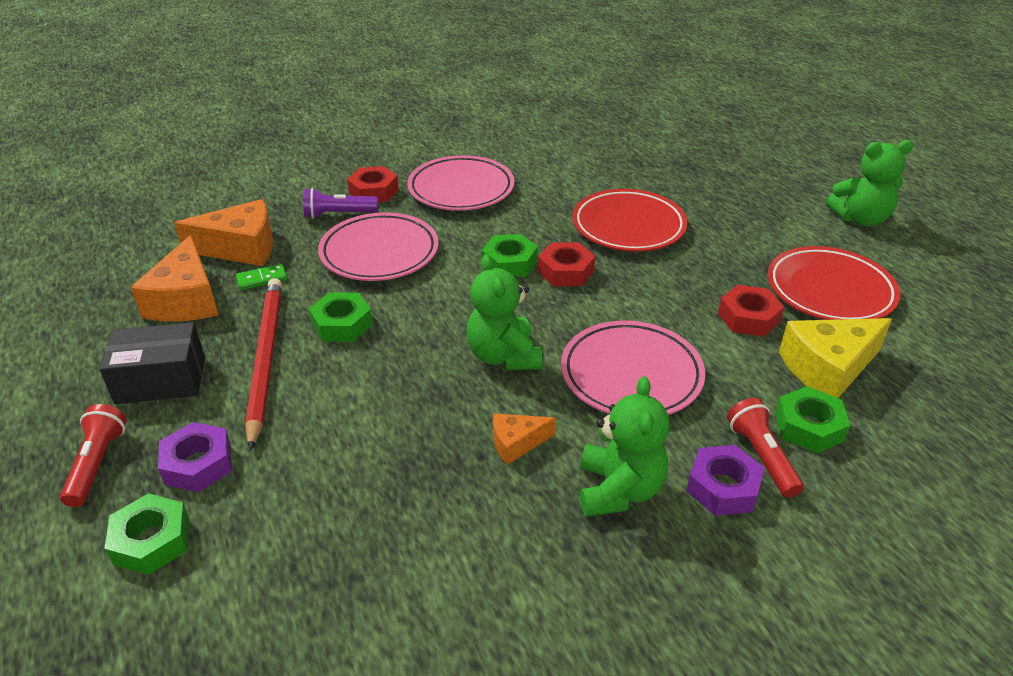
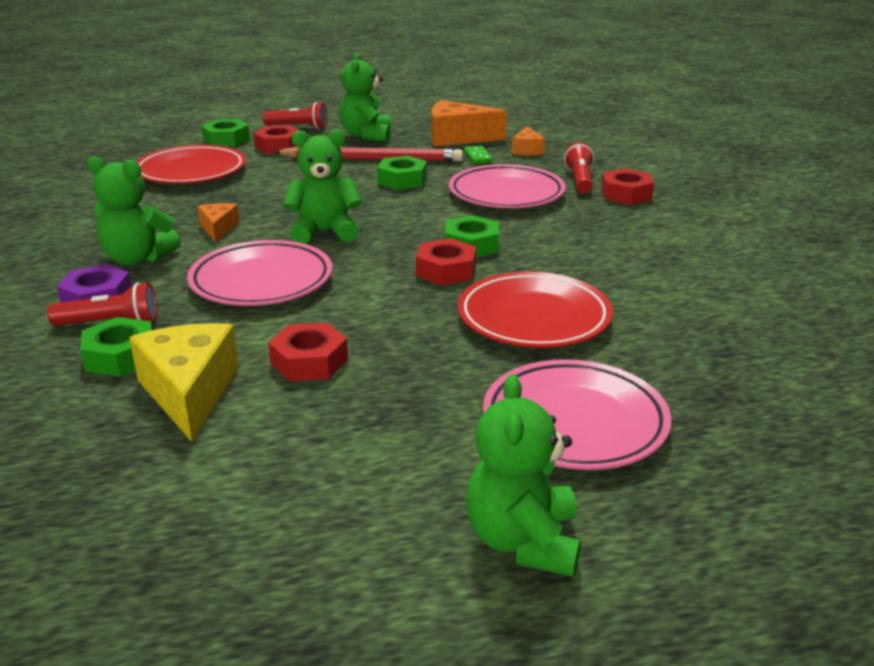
camera: 100 degrees right, 10 degrees down
(161, 380) = (367, 136): black box -> green teddy bear
(198, 464) = (278, 146): purple nut -> red nut
(241, 248) = (527, 150): orange cheese -> orange cheese, size x0.54
(338, 214) = (580, 180): purple flashlight -> red flashlight
(461, 189) = (631, 233): pink plate -> pink plate (574, 422)
(830, 291) = (331, 439): red plate -> red plate (191, 172)

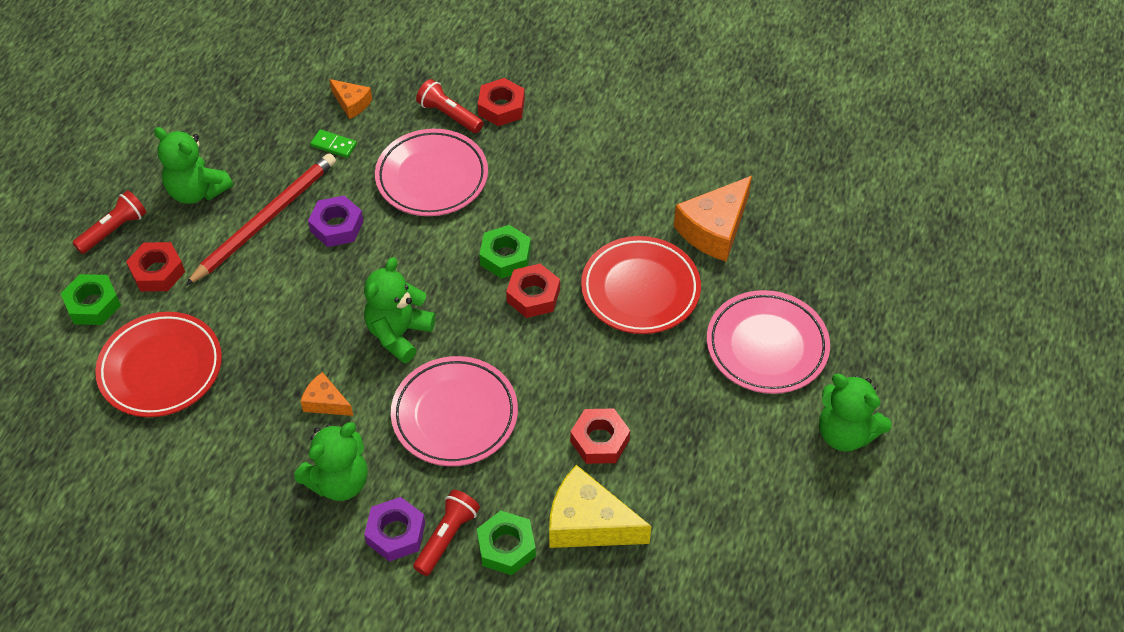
camera: 55 degrees left, 25 degrees up
(402, 180) = (337, 226): green nut -> purple nut
(457, 138) = (272, 130): orange cheese -> orange cheese (714, 229)

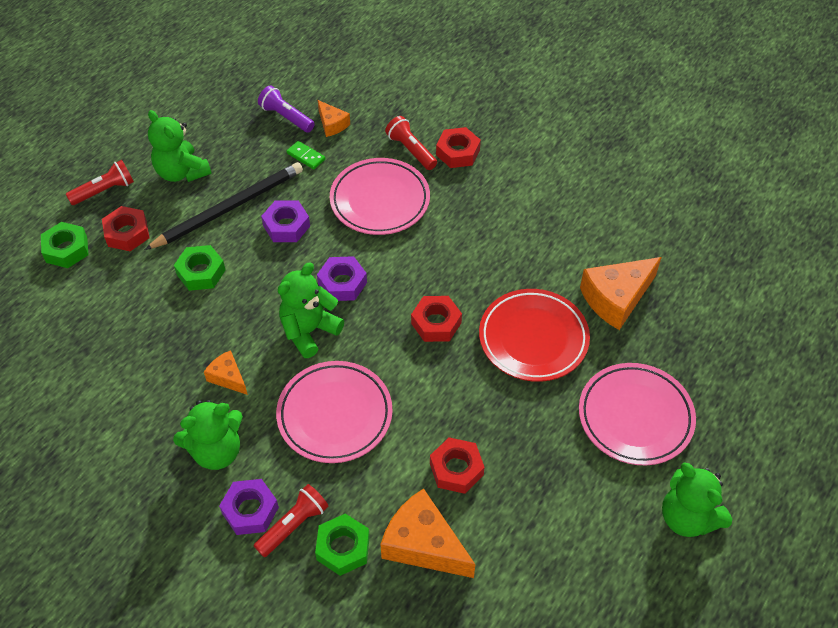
camera: 15 degrees right, 0 degrees up
(161, 368) = (102, 316): red plate -> none
(266, 220) = (229, 208): red pencil -> black pencil
(297, 105) = (286, 117): none -> purple flashlight
(419, 275) = (342, 283): none -> purple nut
(505, 256) = (422, 283): green nut -> green nut (201, 272)
(588, 523) = (423, 544): yellow cheese -> orange cheese

